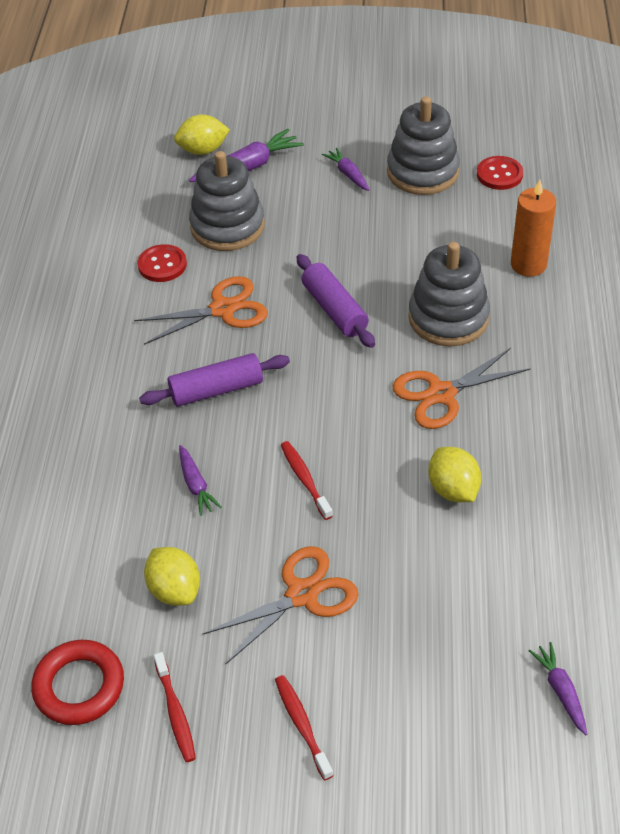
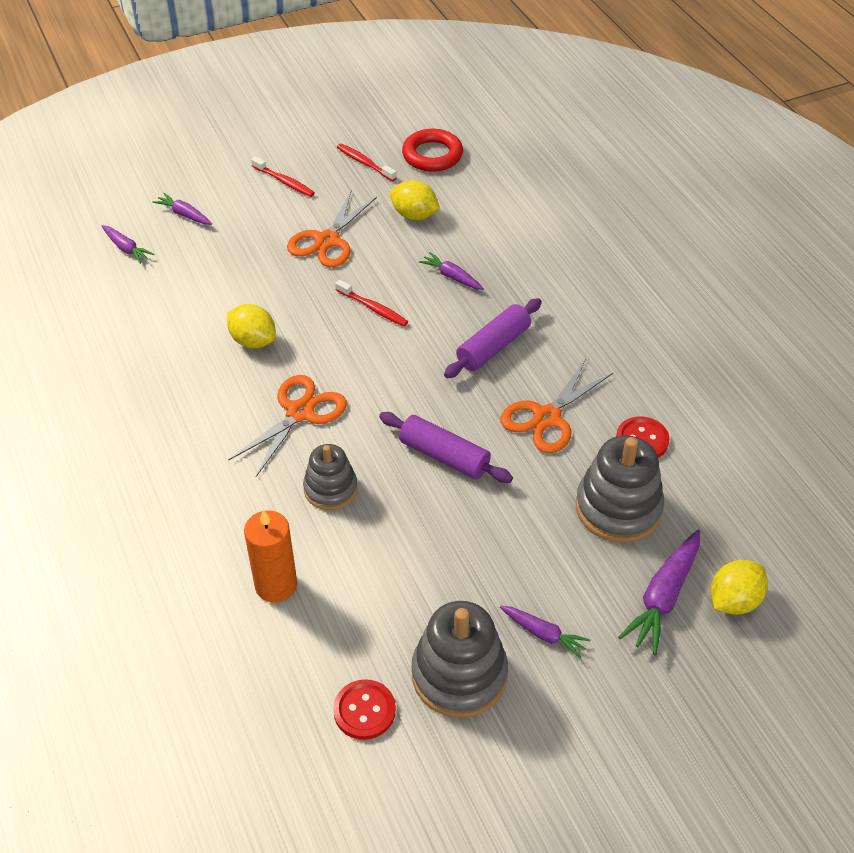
camera: 150 degrees right, 0 degrees up
(448, 318) = (330, 489): grey stacking toy -> grey stacking toy, size x0.63
(463, 721) = (184, 214): none -> purple carrot

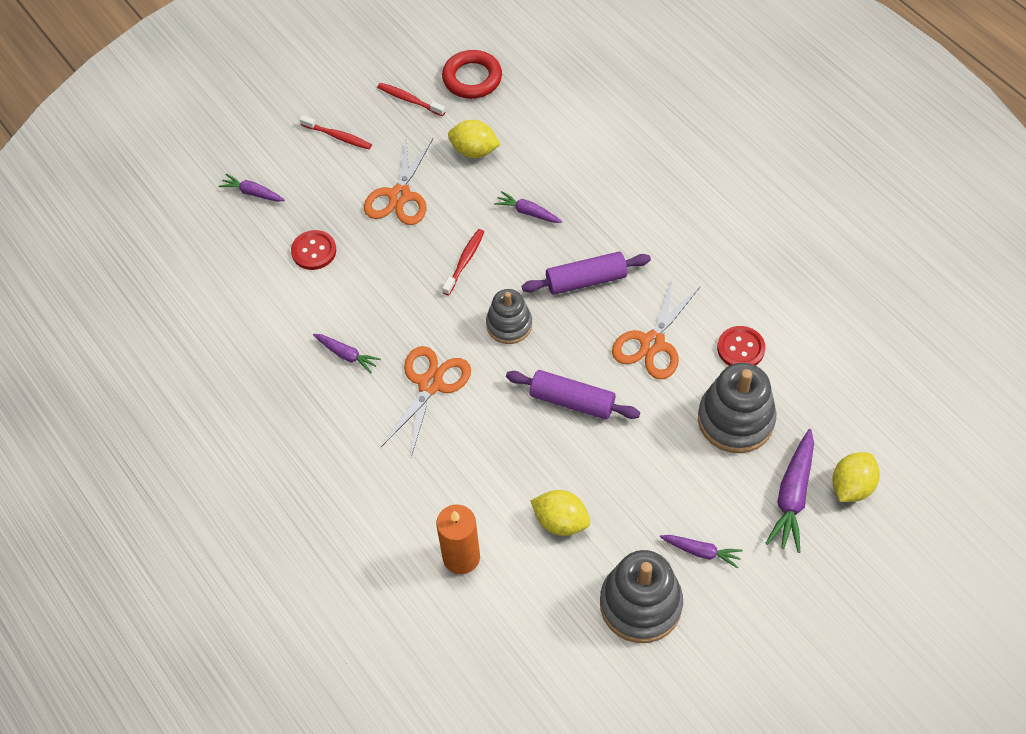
camera: 10 degrees left, 10 degrees up
(126, 248) = (209, 242): purple carrot -> purple carrot (347, 355)
(253, 341) = (364, 318): yellow lemon -> yellow lemon (560, 521)
(330, 489) = (481, 455): grey stacking toy -> grey stacking toy (509, 325)
(364, 710) = (570, 654): red button -> red button (314, 251)
(373, 308) = (465, 261): red toothbrush -> red toothbrush turned 90 degrees counterclockwise
(493, 347) = (586, 280): purple rolling pin -> purple rolling pin turned 45 degrees clockwise

